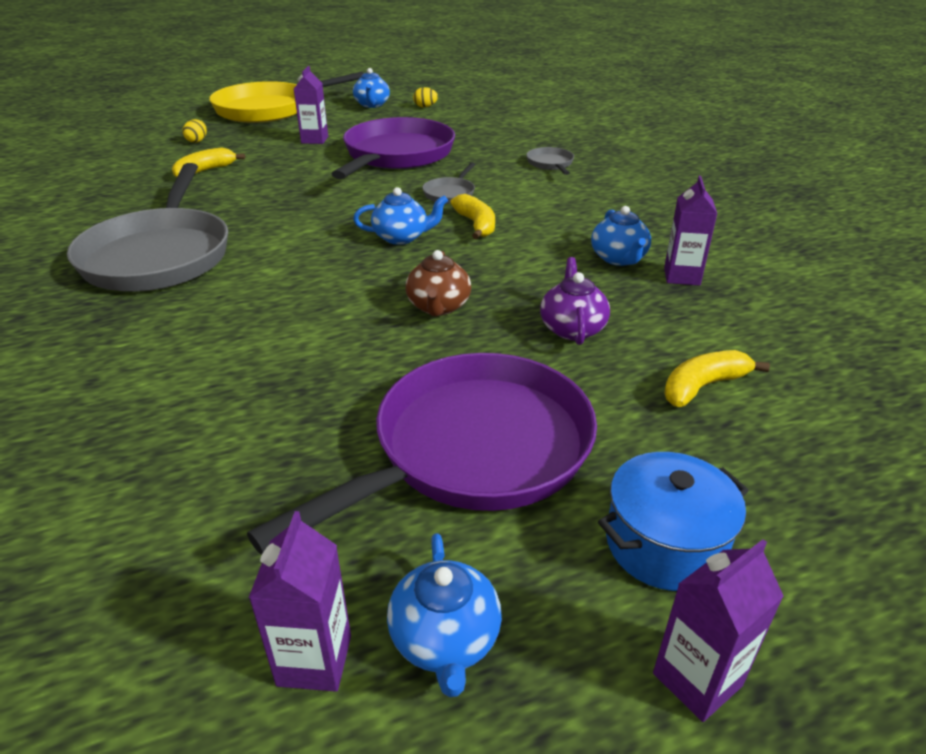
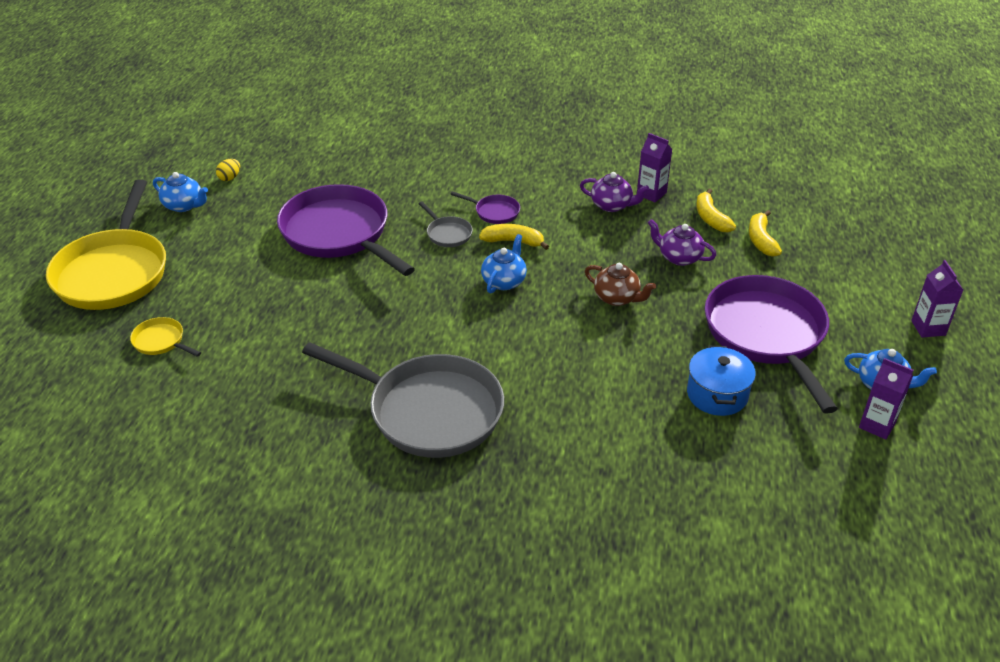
camera: 60 degrees left, 5 degrees up
(197, 141) = (161, 341): yellow egg -> yellow pan
(205, 171) = (257, 352): yellow banana -> yellow banana (711, 218)
(314, 140) = (246, 267): purple carton -> none
(515, 203) = (494, 212): none -> purple pan
(550, 164) = (438, 168): grey pan -> none
(619, 258) = (612, 205): blue teapot -> purple teapot
(664, 544) = (860, 304): blue pot -> blue pot (717, 394)

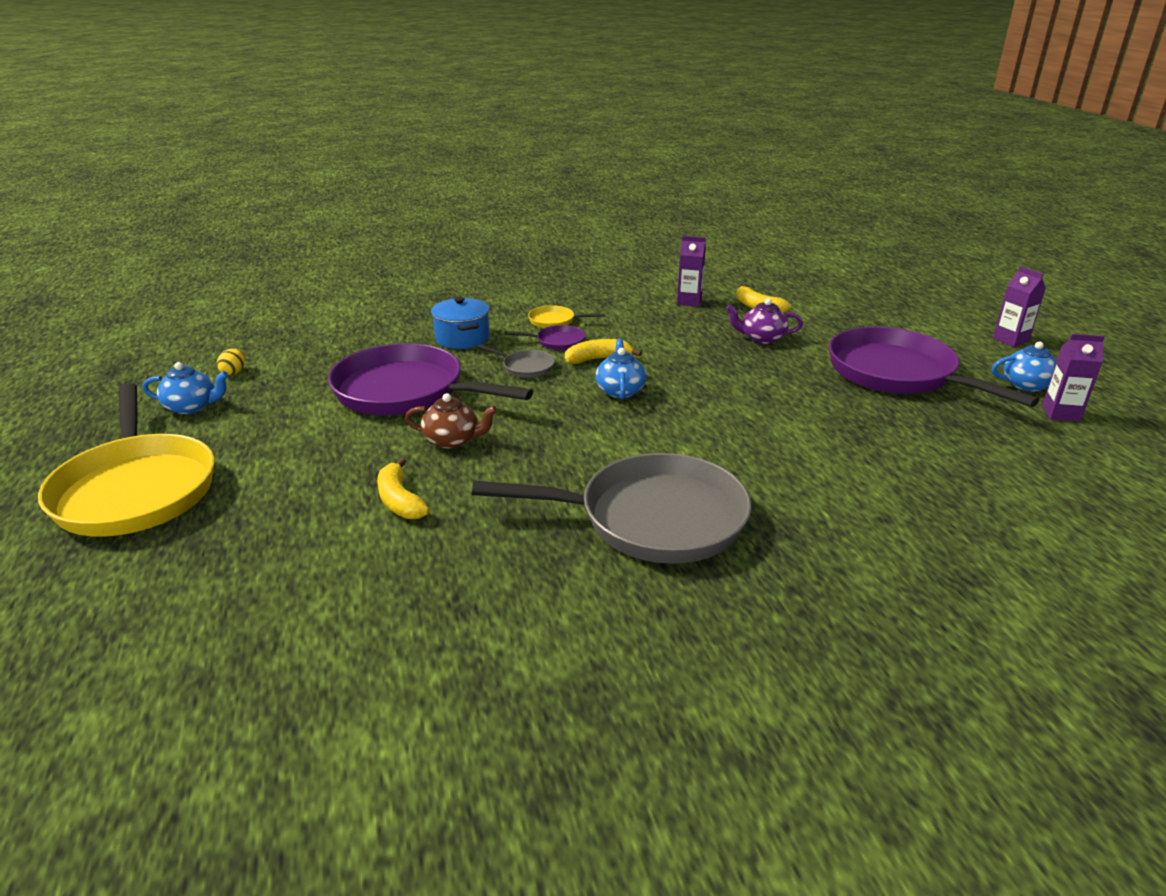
camera: 25 degrees left, 10 degrees down
(161, 341) = (256, 542): yellow pan -> yellow pan (555, 321)
(612, 205) = (663, 316): purple teapot -> none
(617, 298) = (740, 378): brown teapot -> brown teapot (452, 440)
(717, 394) = (910, 427): blue pot -> blue pot (462, 338)
(761, 240) = (815, 313): yellow banana -> yellow banana (399, 500)

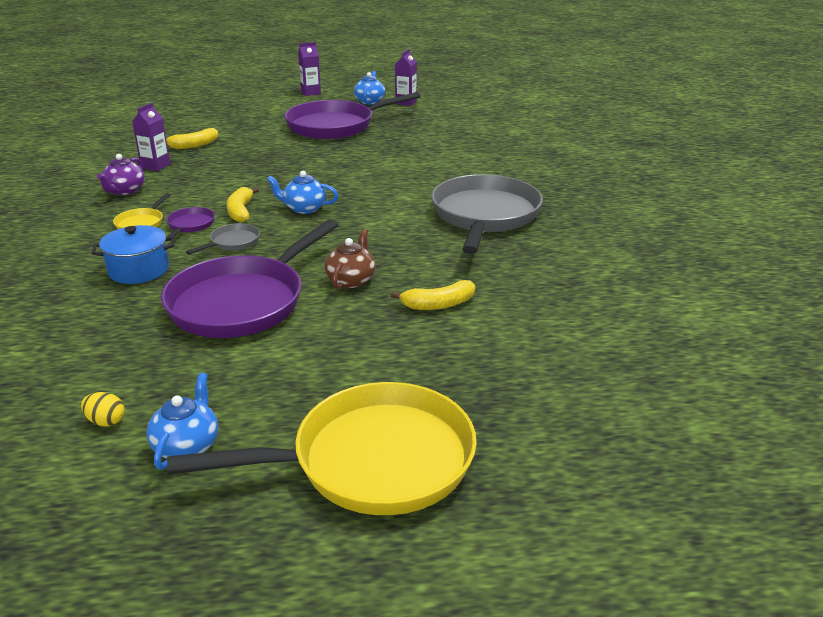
camera: 80 degrees left, 0 degrees up
(762, 338) = (251, 152): purple teapot -> purple teapot (125, 191)

